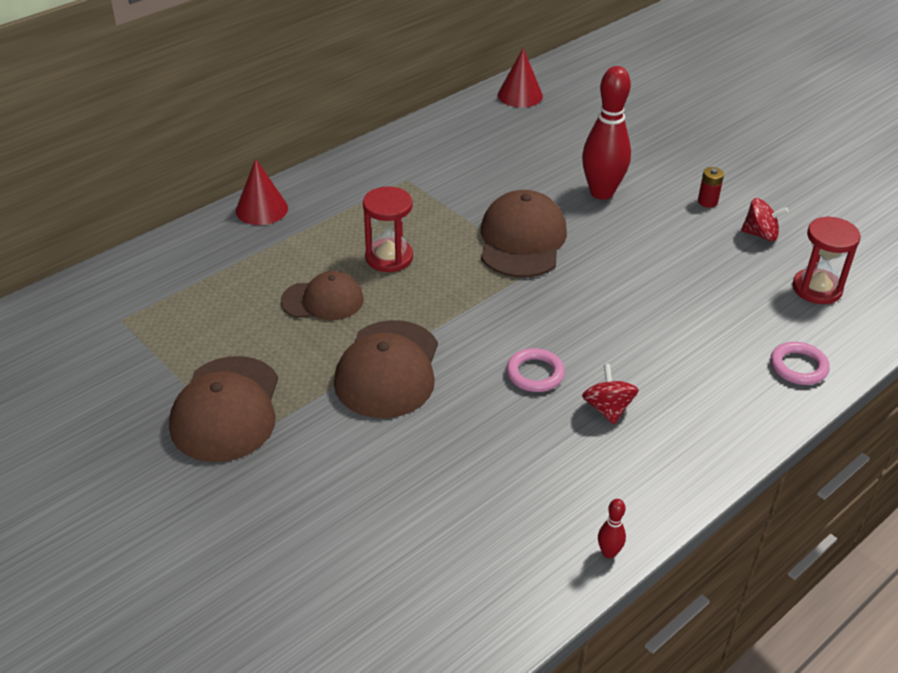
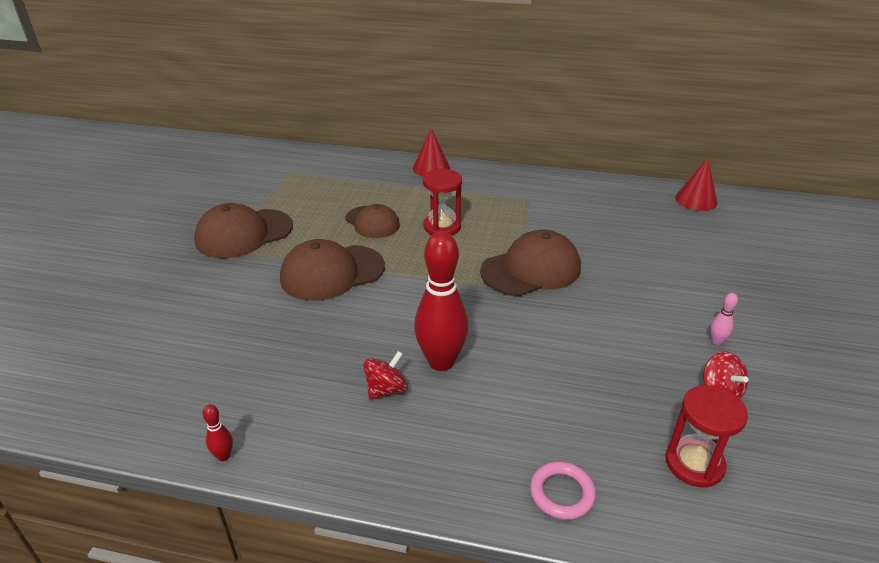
camera: 55 degrees right, 5 degrees down
(535, 374) = (390, 336): pink ring -> none
(601, 192) = (641, 282): red bowling pin -> red bowling pin (441, 362)
(707, 202) = (716, 341): red battery -> pink bowling pin

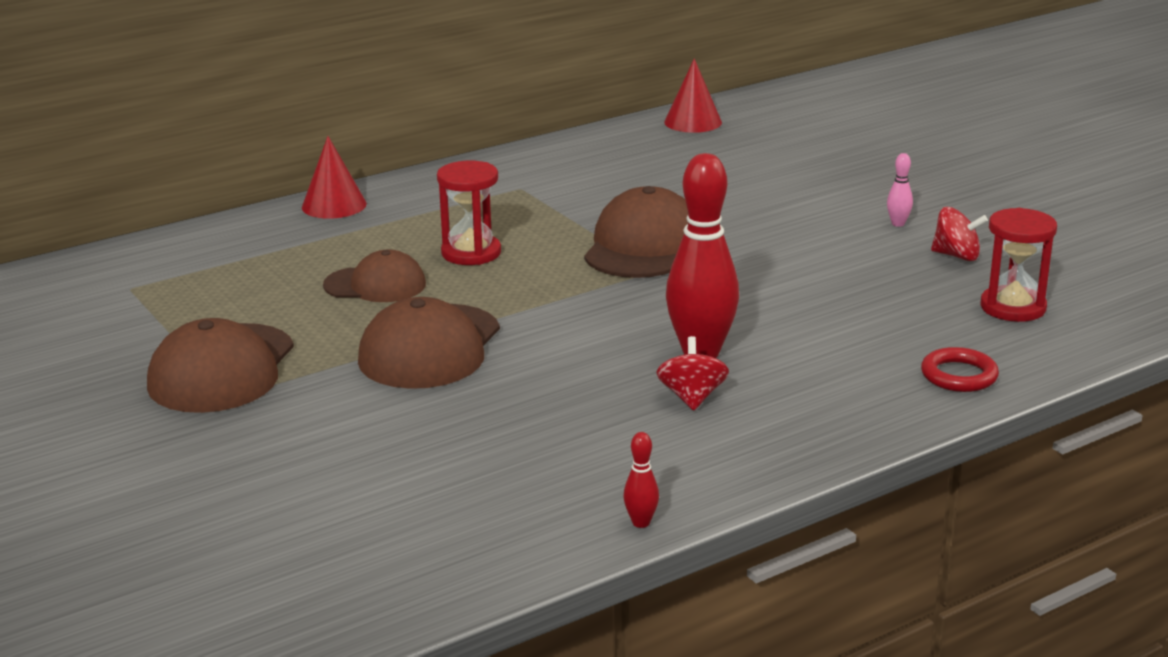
camera: 45 degrees left, 10 degrees down
(562, 493) = (959, 375): pink ring -> red ring

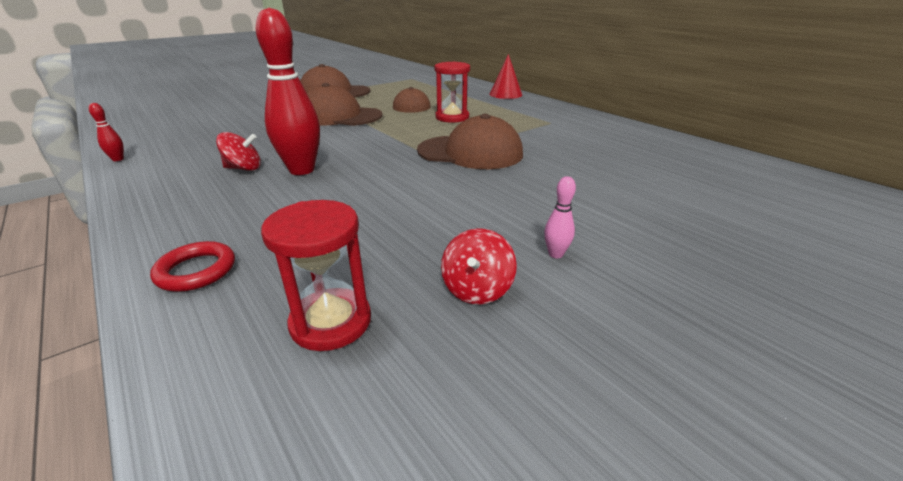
camera: 85 degrees right, 5 degrees up
(693, 122) = (736, 163): red cone -> none

